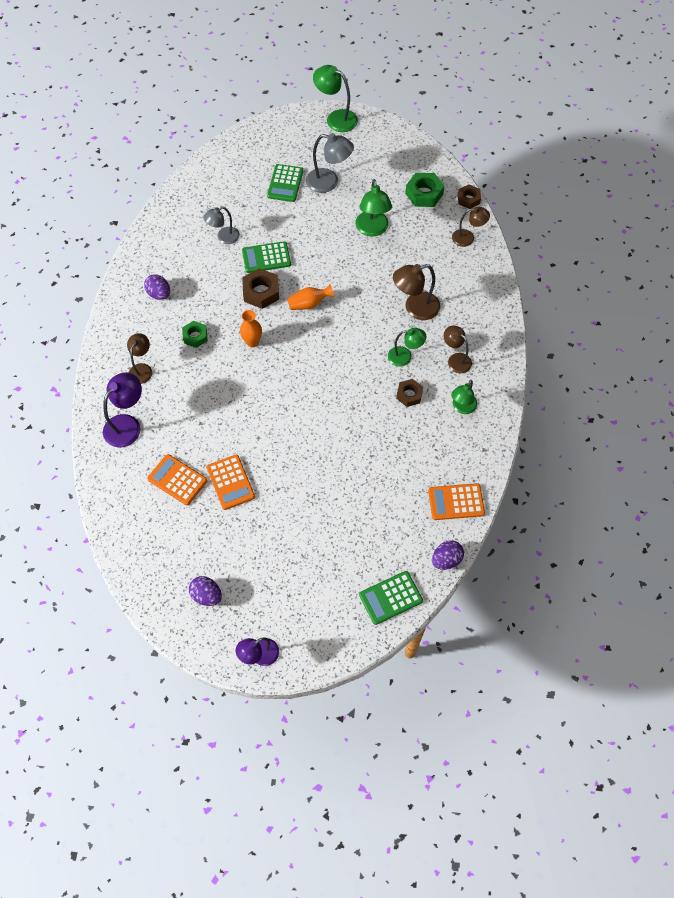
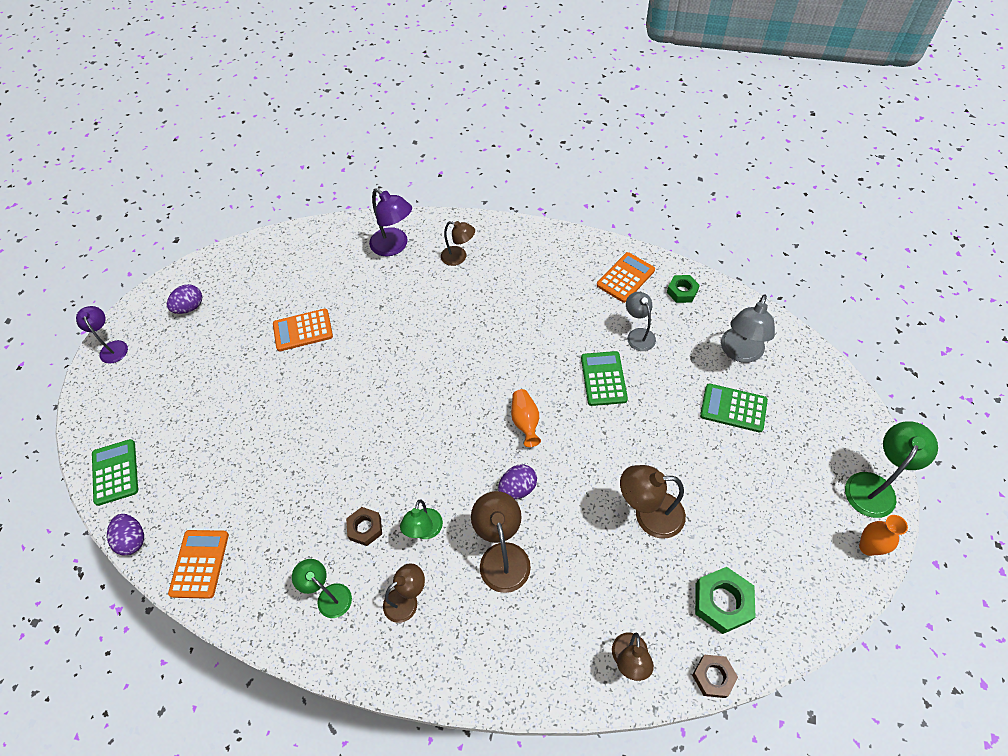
camera: 100 degrees right, 5 degrees down
(159, 294) = (556, 272): purple egg -> purple egg (517, 488)
(177, 480) = (320, 286): orange calculator -> orange calculator (625, 278)
(195, 336) = (493, 303): green nut -> green nut (682, 291)
(252, 342) = (477, 358): orange vase -> orange vase (868, 547)
(261, 292) = (549, 370): brown nut -> none
(329, 182) = (738, 464): grey lamp -> grey lamp (740, 352)
(372, 229) = (648, 515): green lamp -> brown lamp

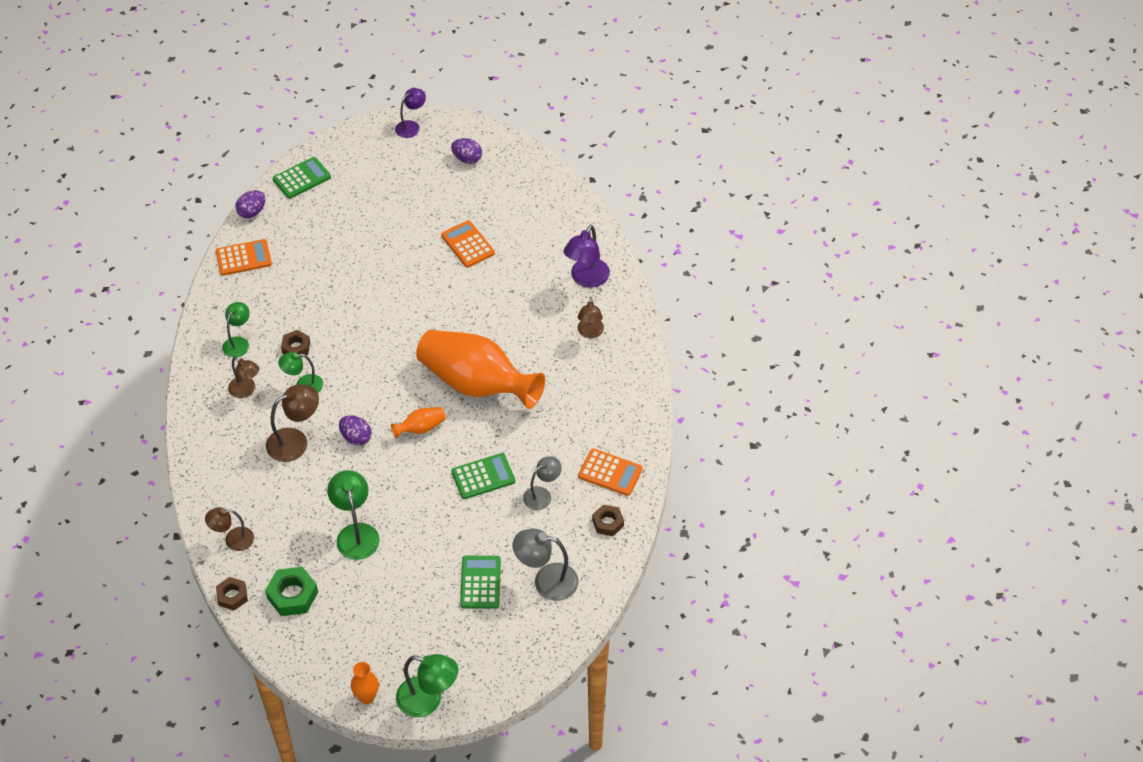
camera: 70 degrees right, 5 degrees down
(485, 360) = (476, 384): none -> orange vase
(648, 515) = (356, 533): brown lamp -> green lamp
(682, 291) = (608, 523): green nut -> brown nut

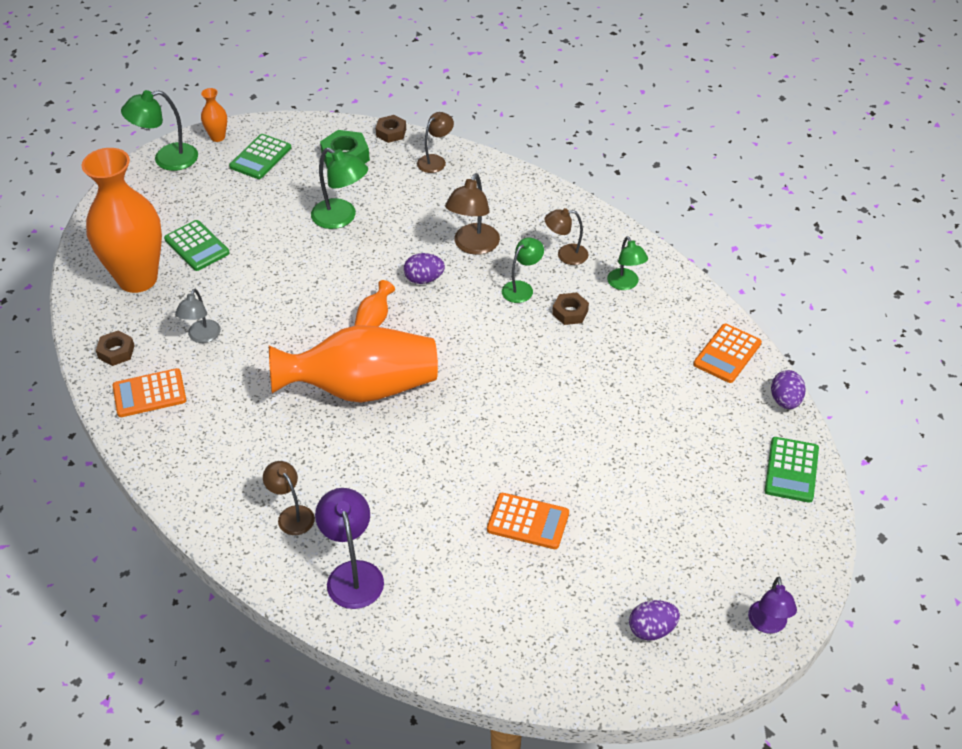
camera: 140 degrees right, 5 degrees down
(483, 477) = (273, 318): green calculator -> green calculator (260, 157)
(546, 581) = (137, 279): grey lamp -> orange vase

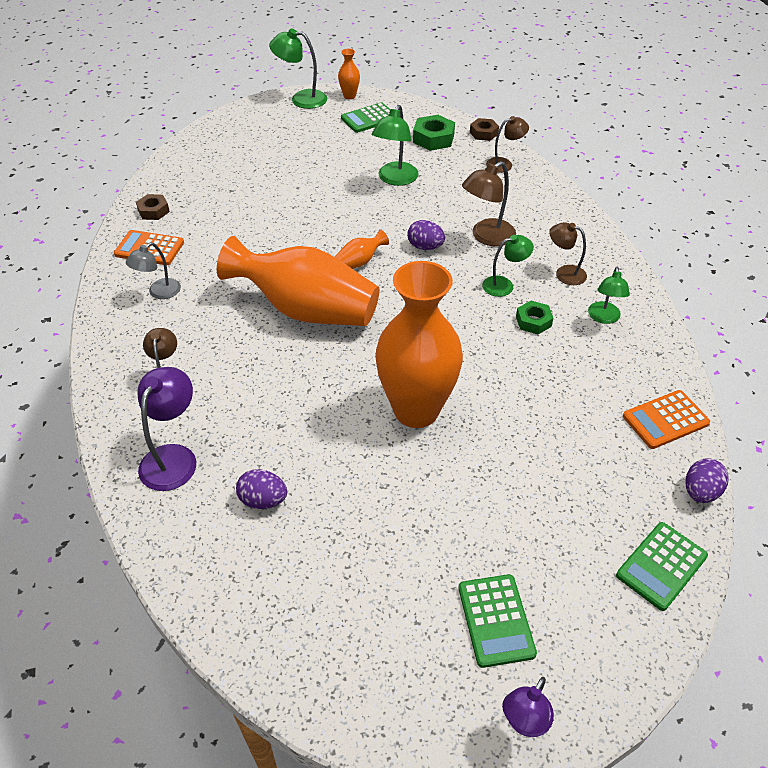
camera: 30 degrees right, 0 degrees up
(137, 279) = (212, 168): orange vase -> orange vase (416, 410)
(197, 246) = (272, 161): green calculator -> green calculator (495, 620)
(202, 337) = (220, 224): grey lamp -> grey lamp (159, 292)
(341, 218) = (395, 179): green lamp -> green lamp turned 45 degrees clockwise
(528, 522) = (356, 486): orange calculator -> none
(570, 312) = (533, 321): brown nut -> green nut
(652, 629) = (396, 656): purple egg -> purple egg (263, 500)

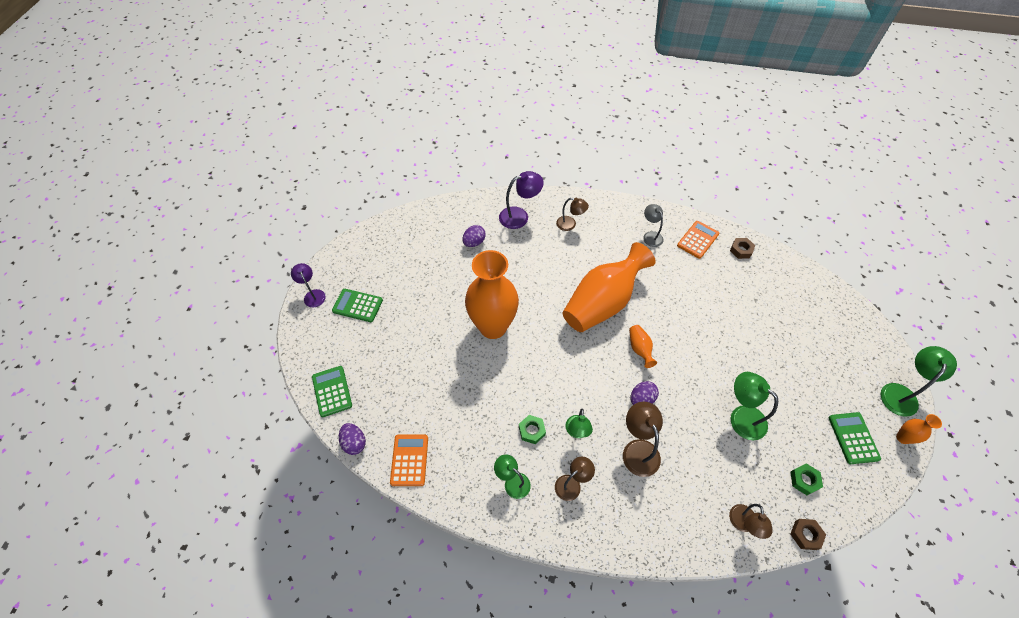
camera: 115 degrees right, 10 degrees up
(173, 457) = (519, 216): purple lamp -> purple lamp turned 60 degrees counterclockwise
(433, 138) = (804, 480): green nut -> green nut, size x0.65

